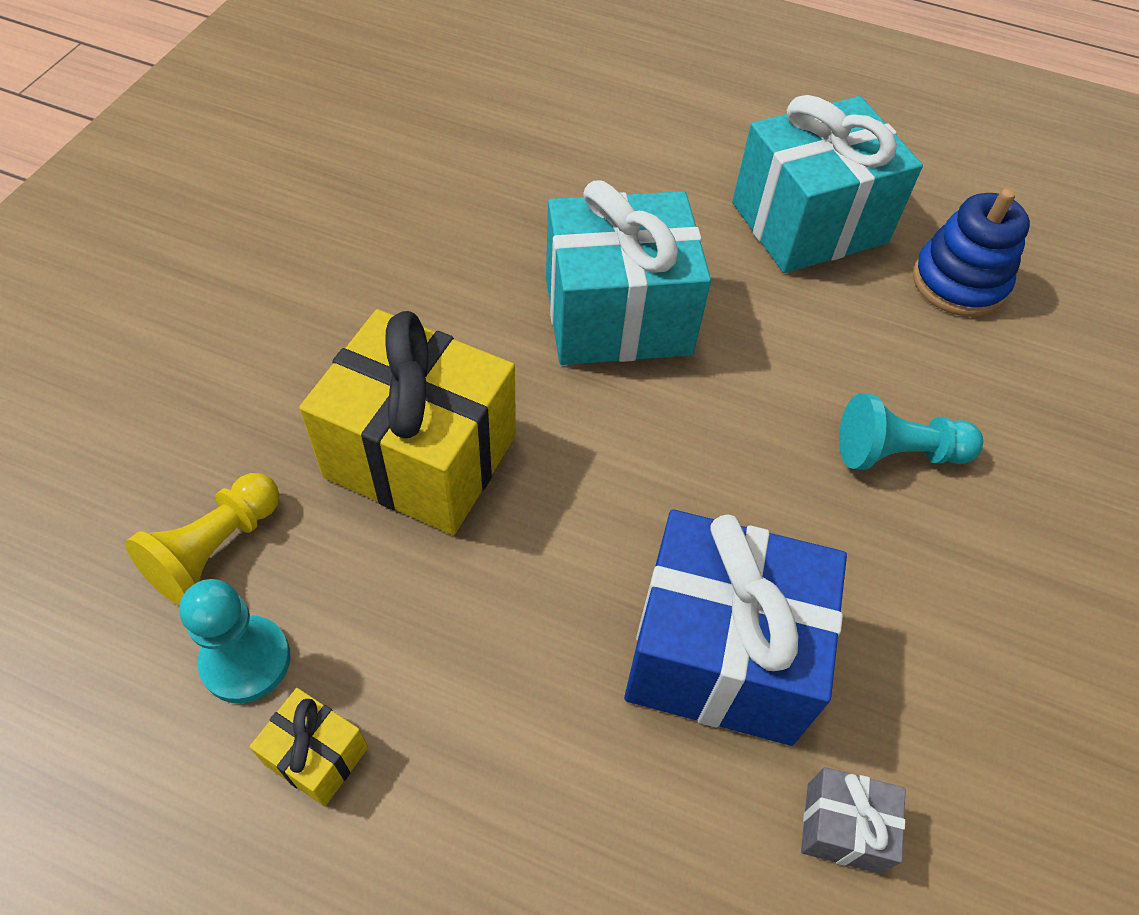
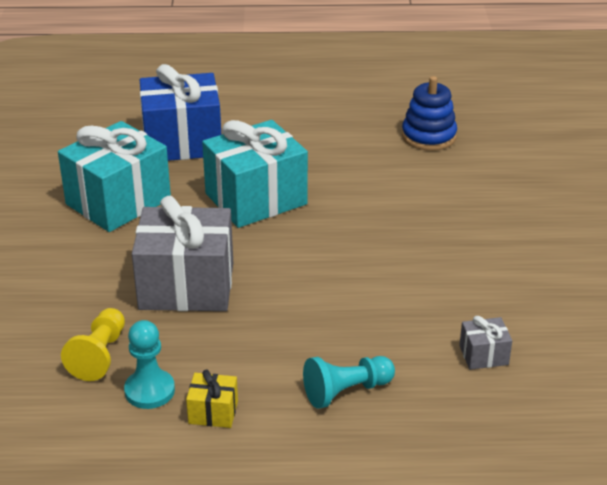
camera: 20 degrees left, 20 degrees down
(421, 456) = (186, 286): yellow gift -> grey gift
(720, 654) = (391, 314): blue gift -> blue gift (182, 142)
(809, 222) = (336, 131): turquoise gift -> turquoise gift (118, 201)
(897, 453) = (434, 214): turquoise pawn -> turquoise pawn (346, 391)

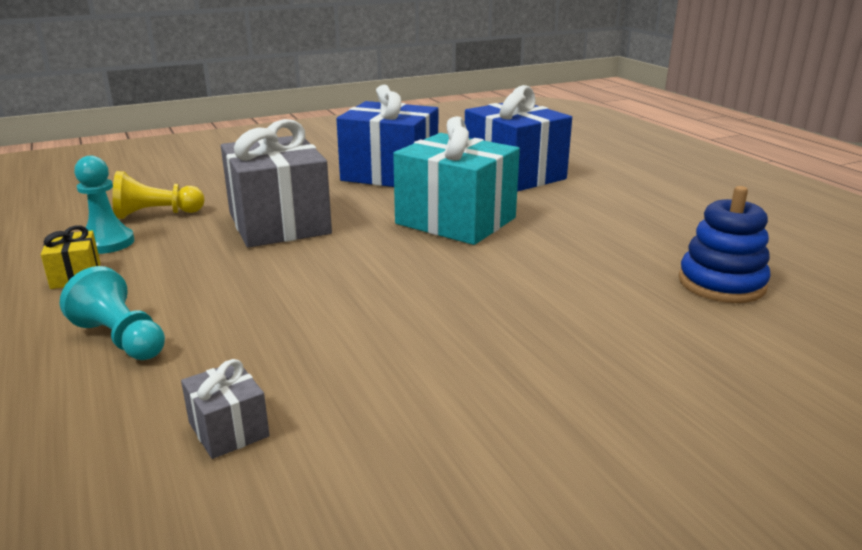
camera: 65 degrees right, 10 degrees down
(118, 201) = (390, 174): turquoise gift -> blue gift

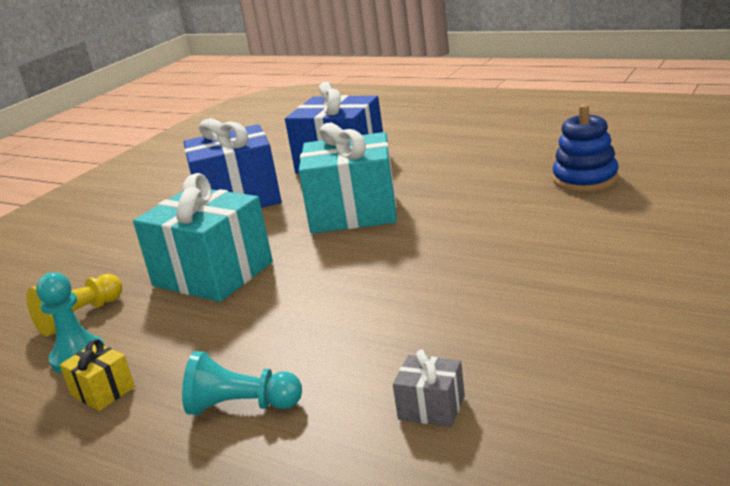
camera: 30 degrees left, 0 degrees up
(279, 223) = (213, 274): grey gift -> turquoise gift

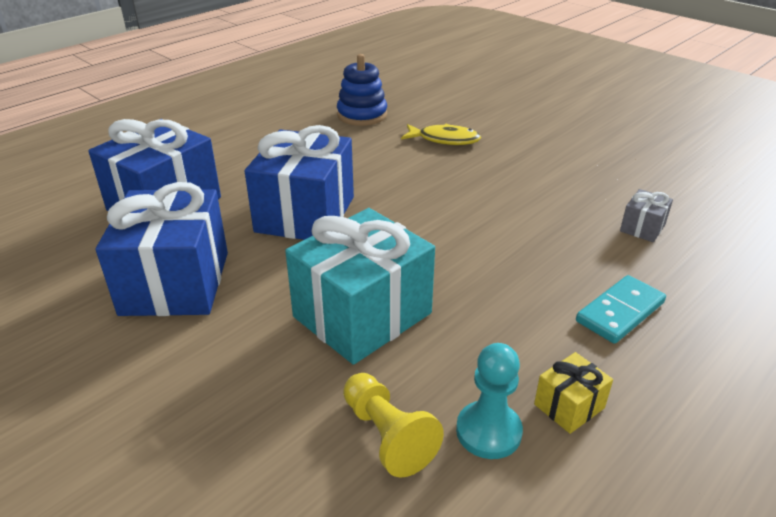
camera: 80 degrees left, 10 degrees up
(242, 406) = (620, 312): turquoise pawn -> turquoise domino
(353, 212) = (305, 214): turquoise gift -> blue gift
(567, 235) = (445, 140): none -> yellow fish

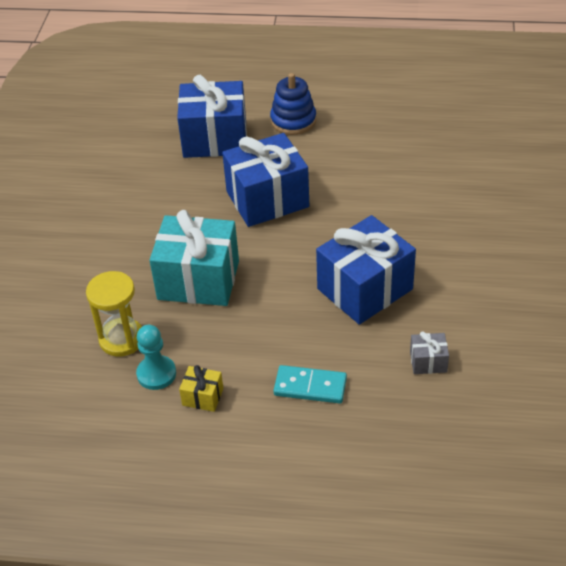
camera: 55 degrees right, 10 degrees up
(175, 283) = (154, 195): blue gift -> blue gift (365, 289)
(362, 115) = (425, 143): blue stacking toy -> blue stacking toy (293, 121)
(387, 436) = (122, 339): yellow pawn -> yellow hourglass
(445, 140) = (440, 204): yellow fish -> none

